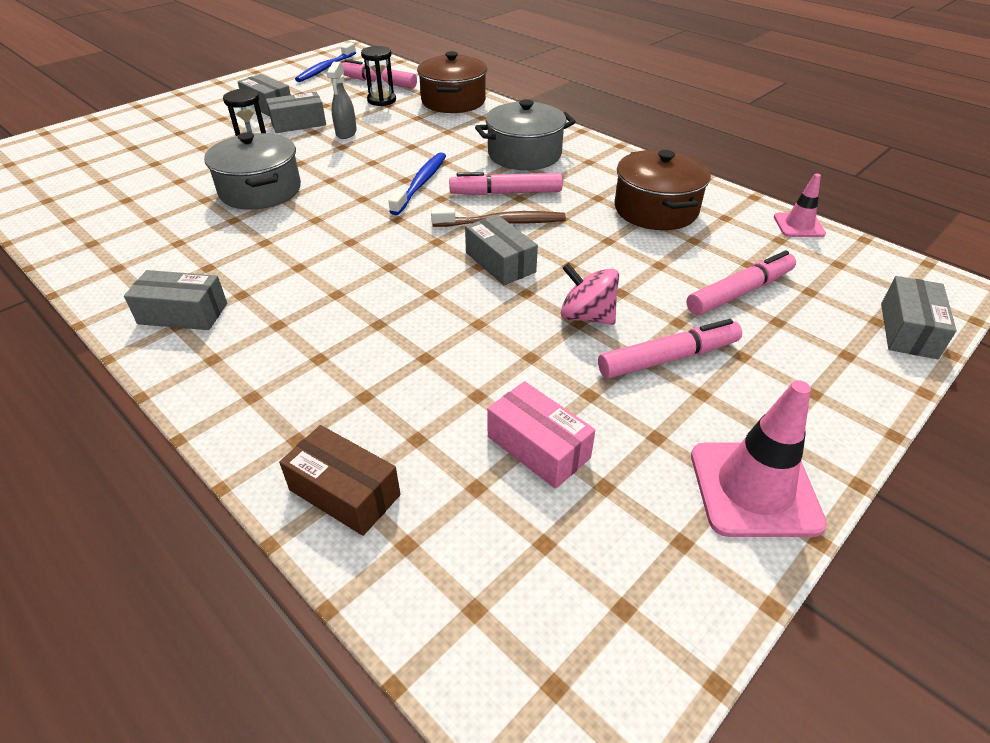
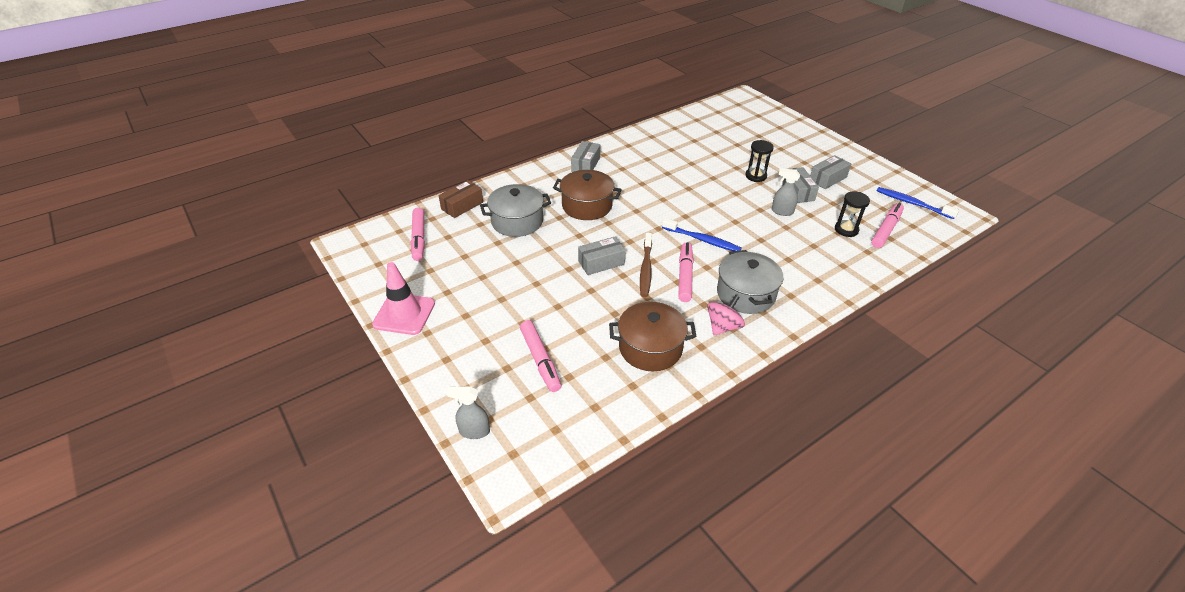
camera: 100 degrees right, 0 degrees up
(260, 191) = (699, 180): grey pot -> grey pot (517, 221)
(453, 101) = (850, 267): brown pot -> brown pot (587, 206)
(538, 447) = (459, 255): pink box -> none
(586, 316) = (540, 287): pink spinning top -> pink spinning top (723, 326)
(668, 358) = (495, 310): pink marker -> pink marker (419, 238)
(798, 225) = (611, 428): pink traffic cone -> none
(908, 330) = (474, 431): grey box -> grey spray bottle

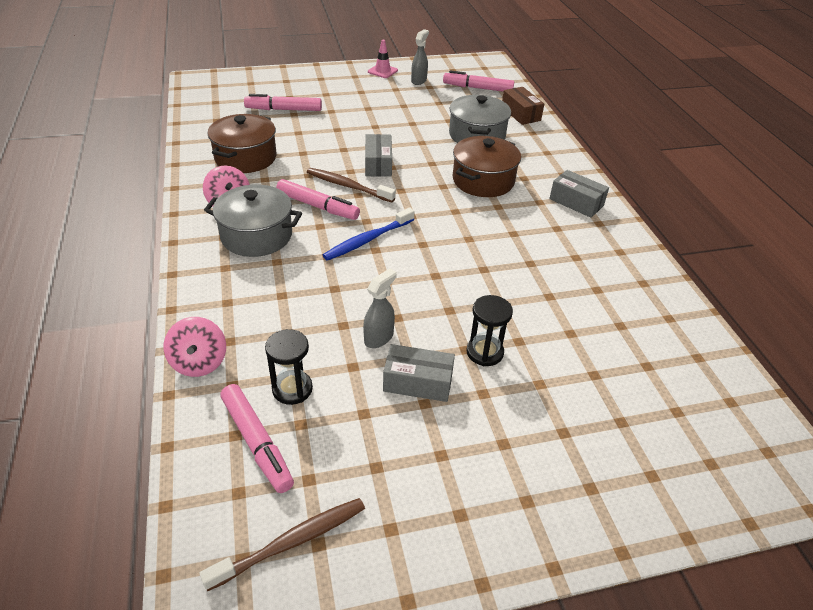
camera: 110 degrees right, 0 degrees up
(404, 314) = (382, 71): pink traffic cone -> pink traffic cone, size x0.58
(474, 431) = (246, 77): grey spray bottle -> grey spray bottle (419, 81)
(827, 179) = (435, 448): grey box -> none
(869, 270) = (199, 362): none -> pink spinning top
(912, 203) = (291, 542): blue toothbrush -> brown toothbrush

